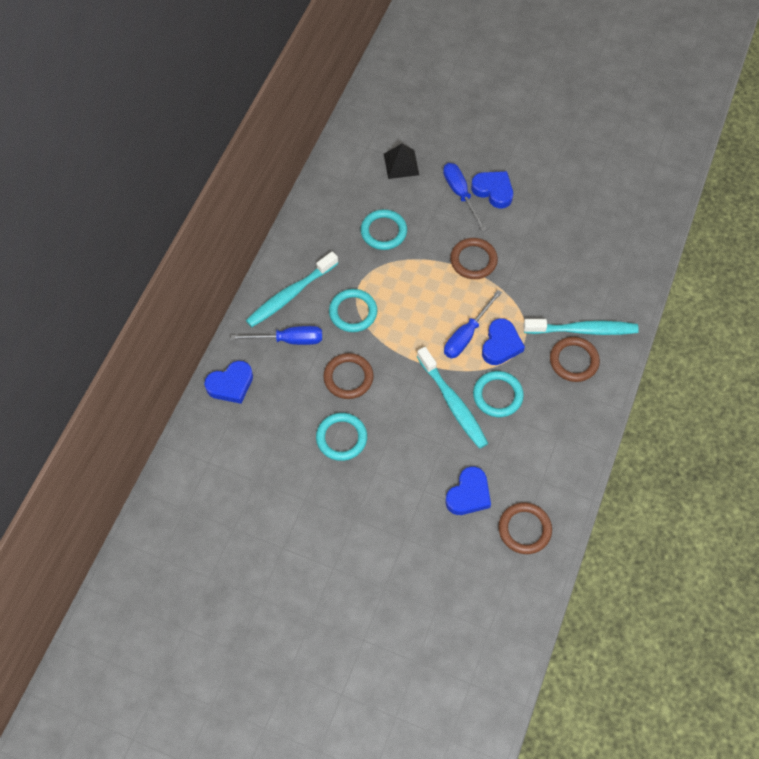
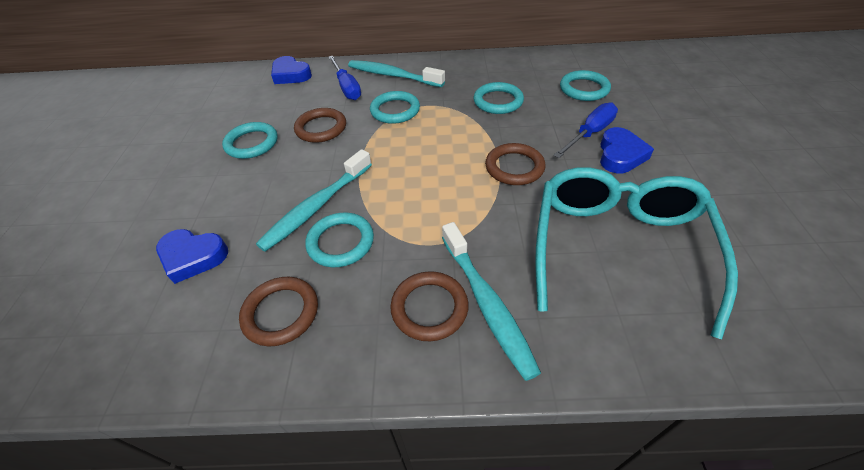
camera: 70 degrees right, 15 degrees down
(401, 164) = (584, 89): black pyramid -> turquoise ring
(466, 335) = (412, 191): blue screwdriver -> none
(501, 345) = (415, 223): blue heart -> none
(524, 529) = (140, 332): brown ring -> brown ring (281, 313)
(573, 243) = (617, 248): none -> turquoise glasses

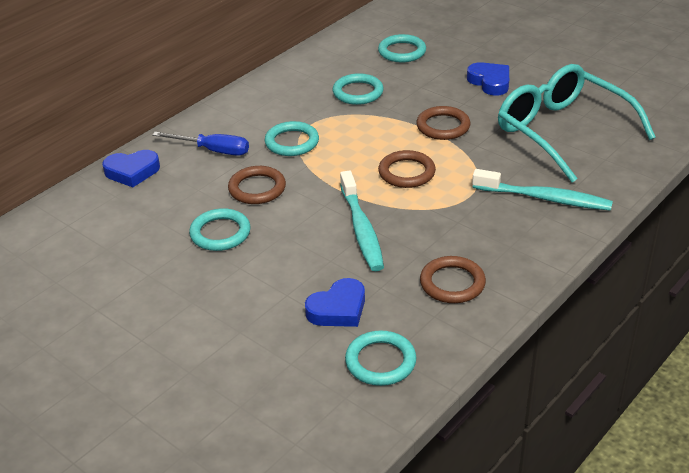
camera: 50 degrees left, 10 degrees down
(341, 242) = (417, 232): turquoise ring -> turquoise ring (380, 361)
(392, 75) = (235, 120): turquoise toothbrush -> none
(429, 308) = (522, 221): brown ring -> brown ring (406, 172)
(590, 133) = (453, 79): blue screwdriver -> none

